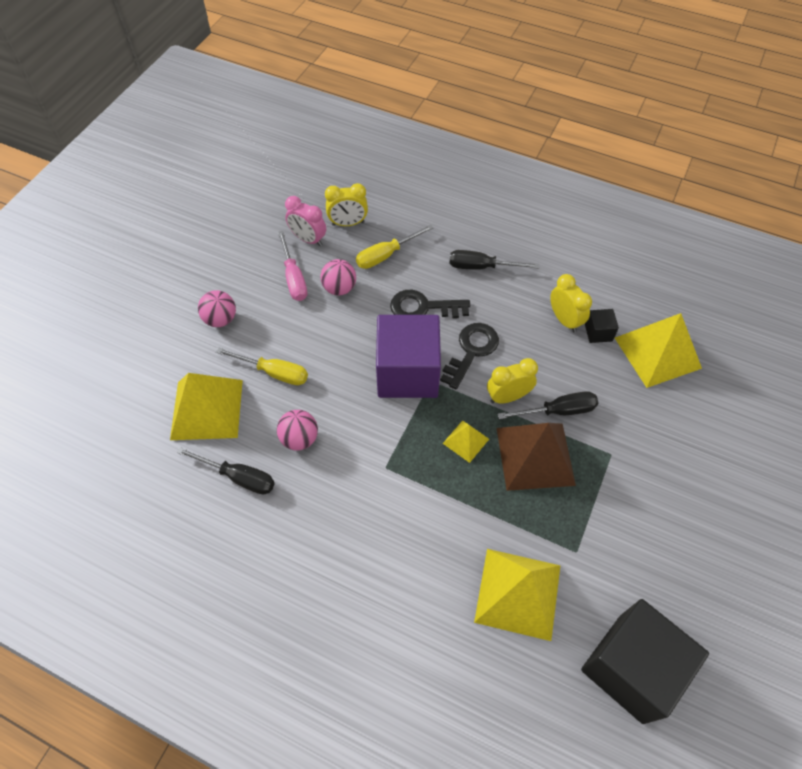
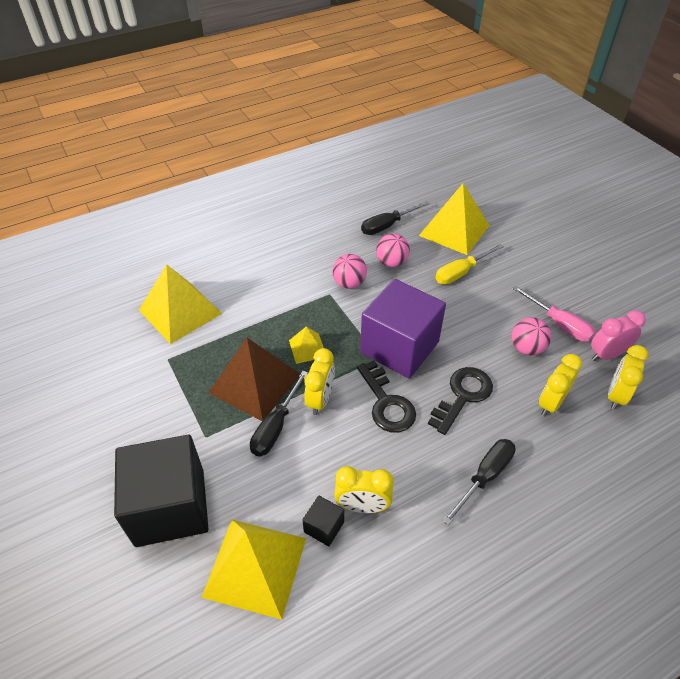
camera: 125 degrees right, 10 degrees down
(221, 319) = (537, 265): pink ball -> pink ball (349, 283)
(294, 278) = (559, 324): pink screwdriver -> pink screwdriver turned 150 degrees counterclockwise
(386, 255) = (550, 403): yellow screwdriver -> yellow clock
(631, 667) = (80, 337): black cube -> black cube (170, 507)

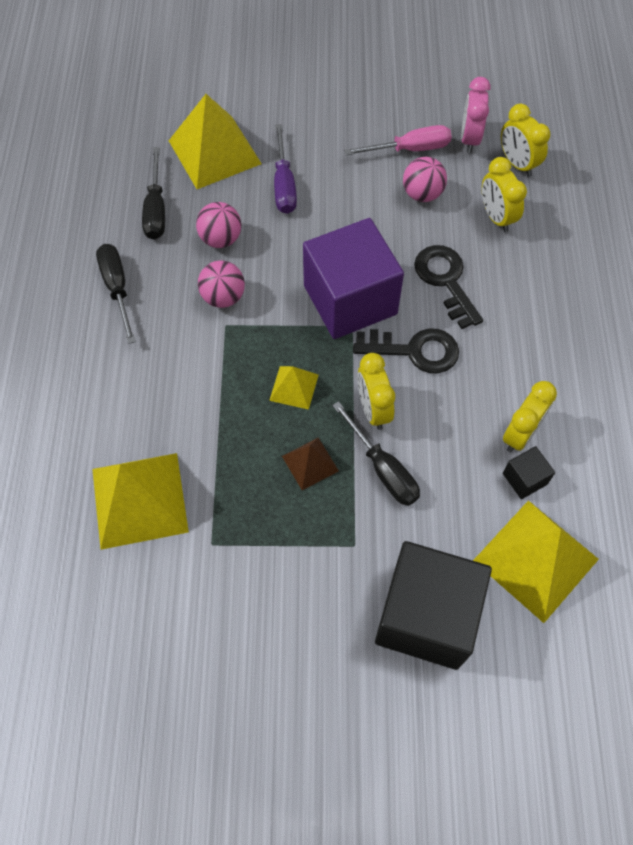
camera: 60 degrees left, 15 degrees up
(255, 383) = (310, 463): brown pyramid -> brown pyramid, size x0.50
(320, 400) = (373, 409): yellow clock -> yellow clock turned 150 degrees counterclockwise
(461, 272) = (284, 184): yellow screwdriver -> purple screwdriver
(484, 477) = (543, 317): black screwdriver -> black screwdriver (117, 289)

